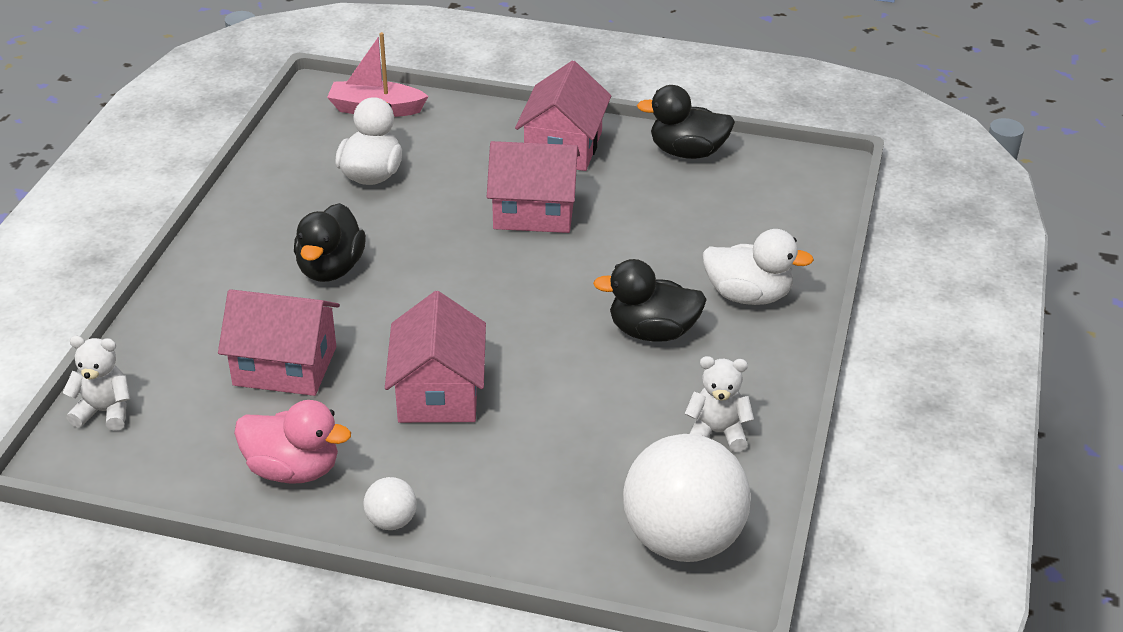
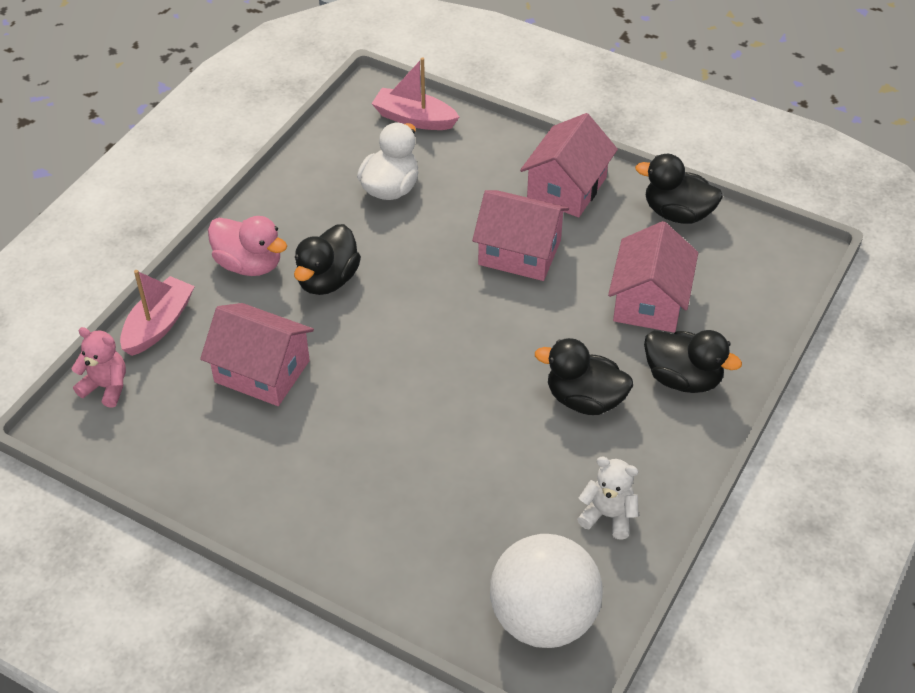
camera: 15 degrees right, 10 degrees up
(105, 412) = (106, 387): white teddy bear -> pink teddy bear
(148, 342) = (158, 325): none -> pink boat
(293, 470) = (240, 476): pink duck -> pink duck (249, 264)
(391, 521) = (305, 544): white ball -> none
(438, 392) = (381, 424): pink house -> pink house (649, 301)
(748, 296) = (683, 378): white duck -> black duck

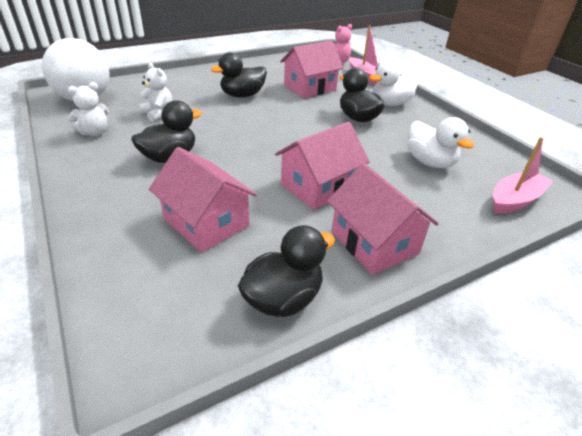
camera: 120 degrees right, 10 degrees down
(249, 264) = (390, 103): pink duck -> white duck
(502, 489) = (158, 114): none -> white teddy bear
(683, 378) = (125, 201): black duck -> black duck (242, 95)

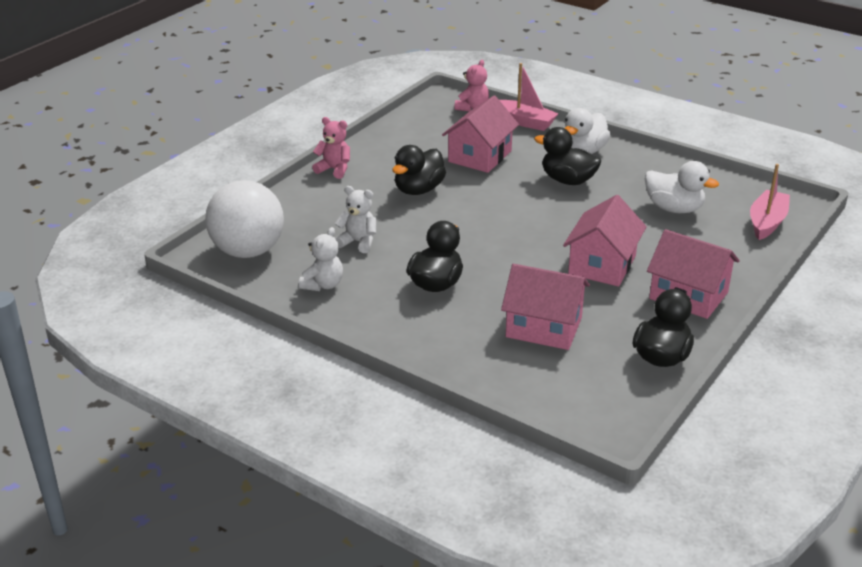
camera: 25 degrees left, 5 degrees down
(205, 71) = (334, 169): none -> pink teddy bear

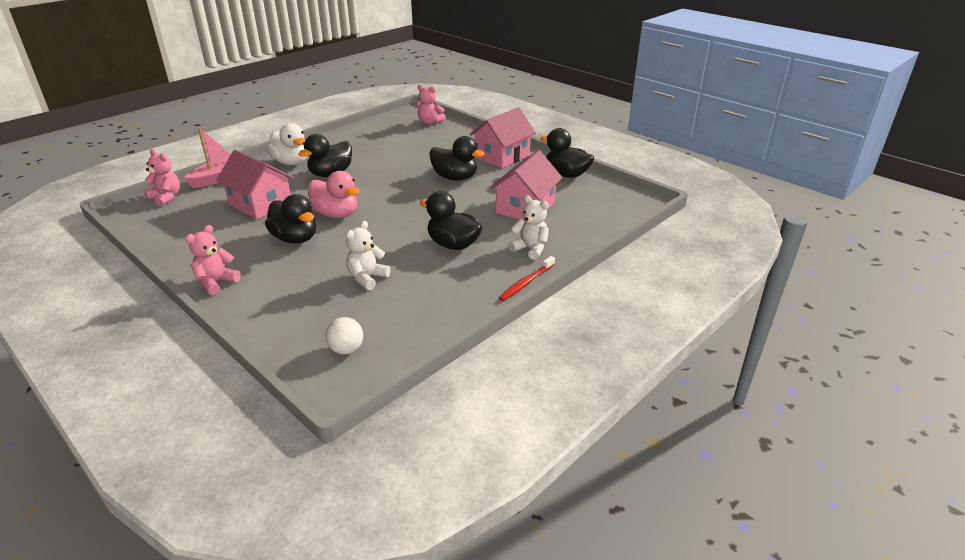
camera: 80 degrees left, 0 degrees up
(248, 251) = (346, 349): white ball -> white ball, size x0.43
(323, 285) = (431, 303): white teddy bear -> white teddy bear (530, 249)
(371, 340) = (526, 283): none -> red toothbrush
(475, 202) = (336, 214): none -> pink duck
(602, 265) = (455, 177): pink house -> black duck
(674, 209) = (396, 145): white duck -> none
(767, 222) = (430, 122): pink boat -> pink teddy bear

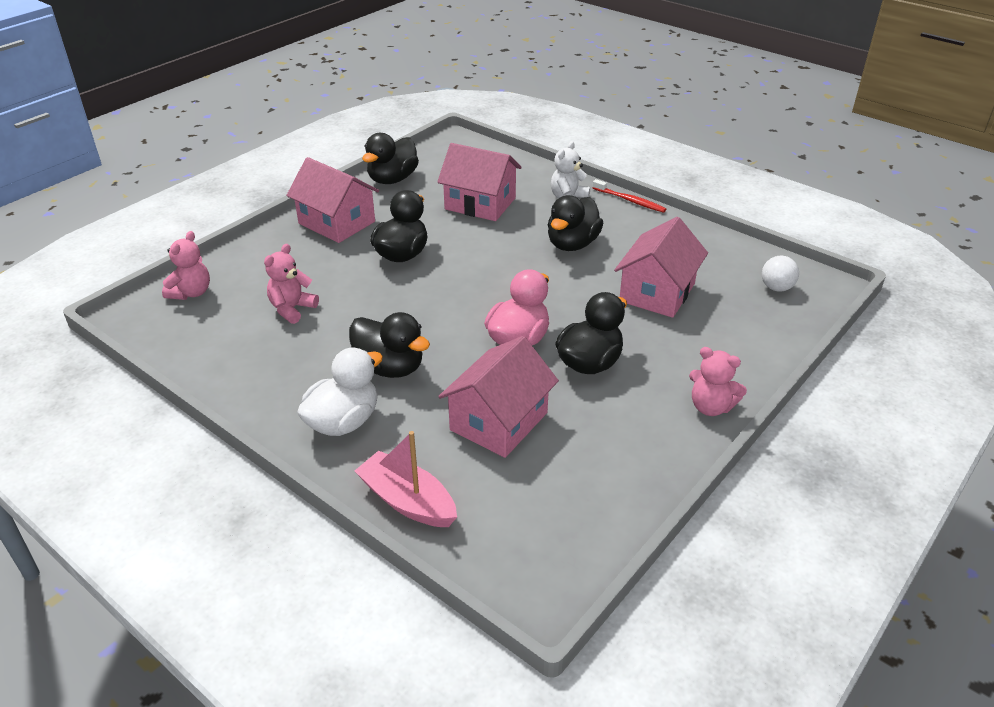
camera: 95 degrees left, 5 degrees up
(166, 198) = (490, 551): pink teddy bear -> pink teddy bear (292, 309)
(367, 278) = (657, 292): white teddy bear -> pink house

